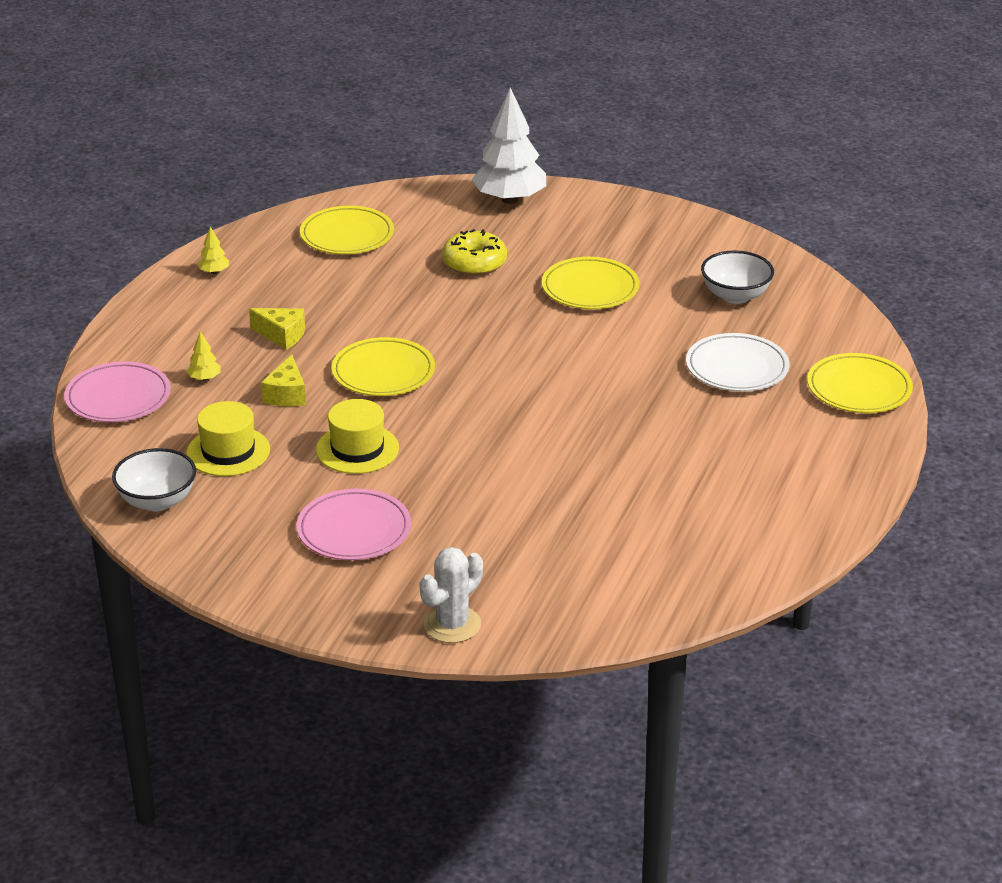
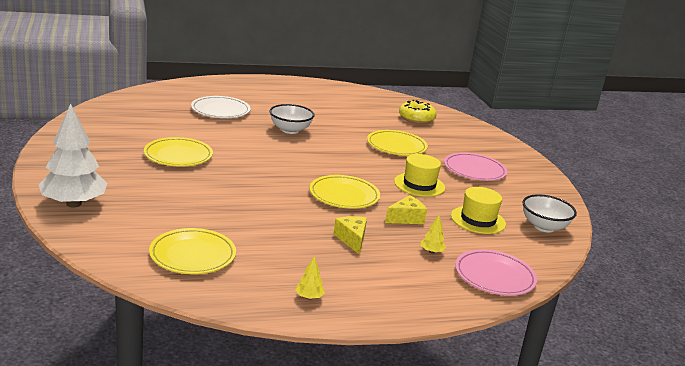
camera: 130 degrees left, 10 degrees down
(452, 625) = (489, 137): white cactus -> none
(474, 263) = (184, 196): yellow donut -> yellow donut (416, 118)
(735, 296) = (145, 118): white bowl -> white bowl (290, 130)
(859, 388) = (207, 86): yellow plate -> yellow plate (396, 146)

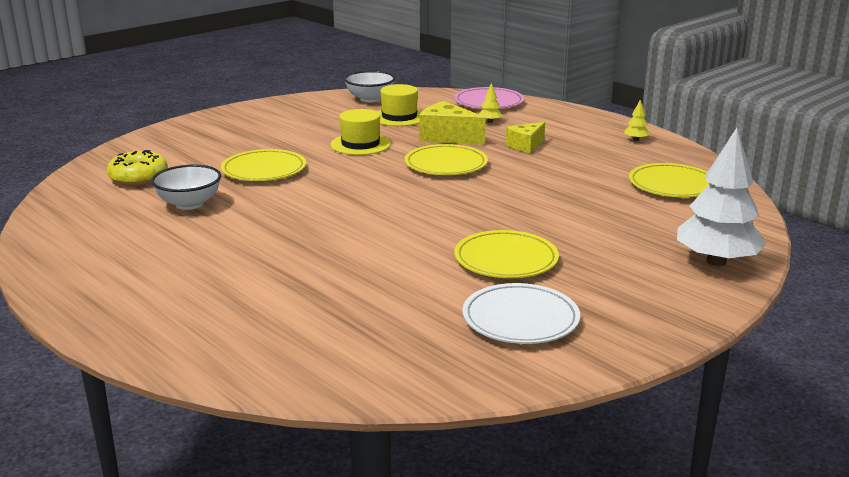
camera: 115 degrees left, 0 degrees up
(220, 110) = (300, 291): white plate -> white plate (520, 319)
(290, 130) = (305, 229): white bowl -> white bowl (189, 204)
(406, 218) = (447, 137): yellow cheese -> yellow cheese, size x1.54
(474, 170) = (278, 132): pink plate -> none

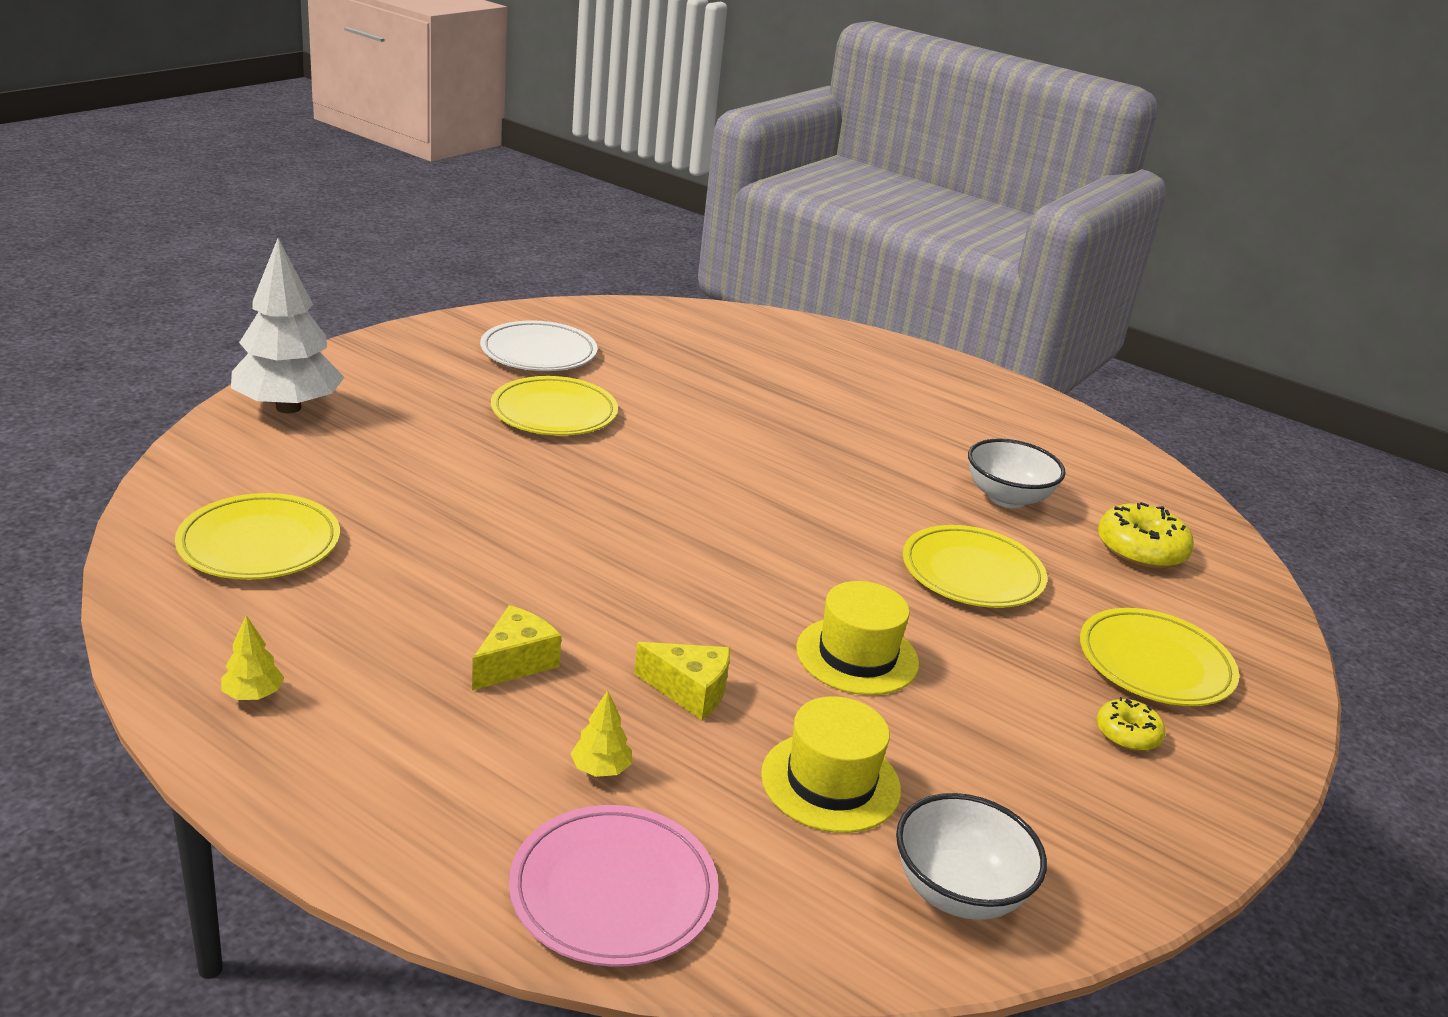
camera: 165 degrees right, 5 degrees up
(257, 123) = (1127, 734): none -> yellow donut
(446, 164) = (669, 594): yellow plate -> yellow plate (1155, 663)
(447, 137) = (690, 691): yellow cheese -> yellow cheese, size x0.65

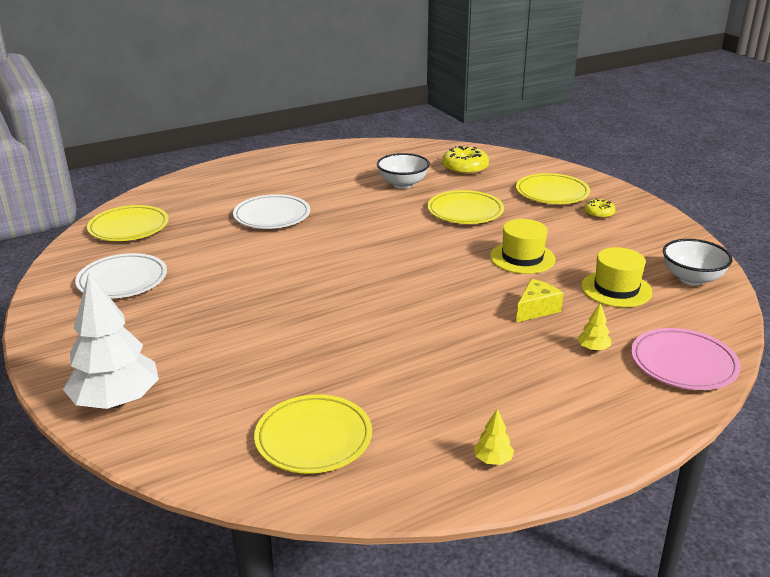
camera: 60 degrees left, 0 degrees up
(515, 662) = (492, 357): yellow cheese -> none
(554, 412) = (214, 291): yellow plate -> yellow plate (129, 227)
(788, 410) = (272, 216): none -> white plate

